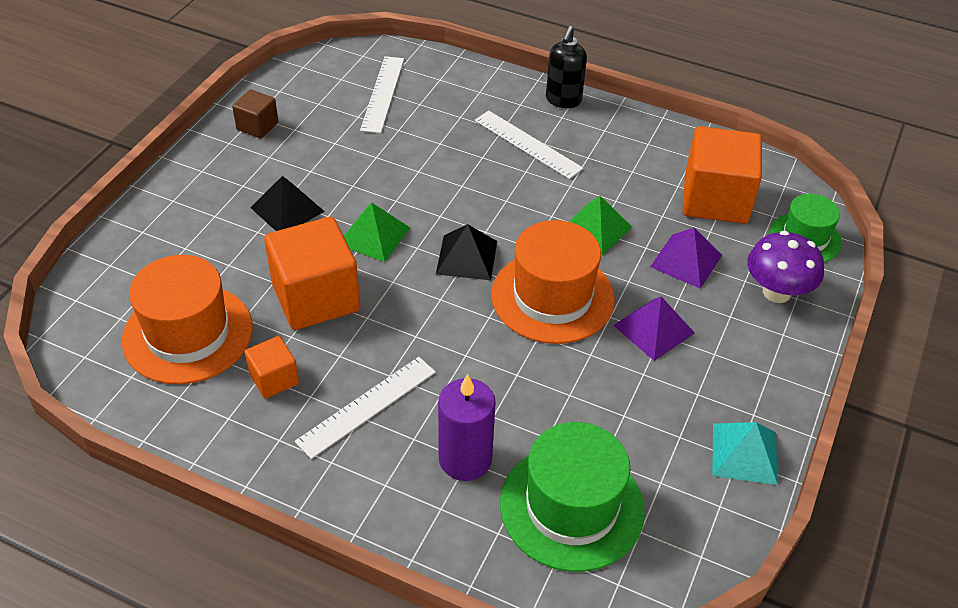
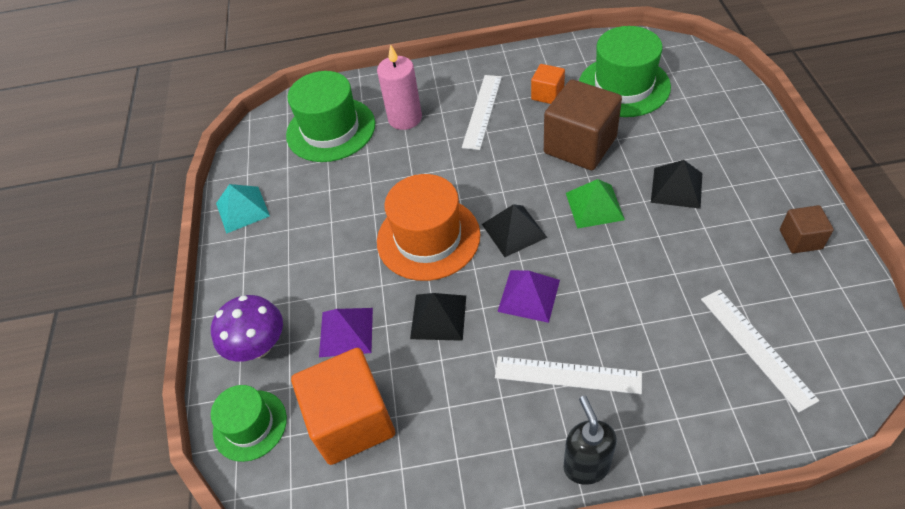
camera: 155 degrees right, 5 degrees up
(188, 334) = (623, 86): orange hat -> green hat
(316, 297) = (580, 145): orange cube -> brown cube
(465, 459) = (405, 118): purple candle -> pink candle
(595, 229) = (438, 316): green pyramid -> black pyramid
(653, 329) = (341, 257): purple pyramid -> purple pyramid (529, 295)

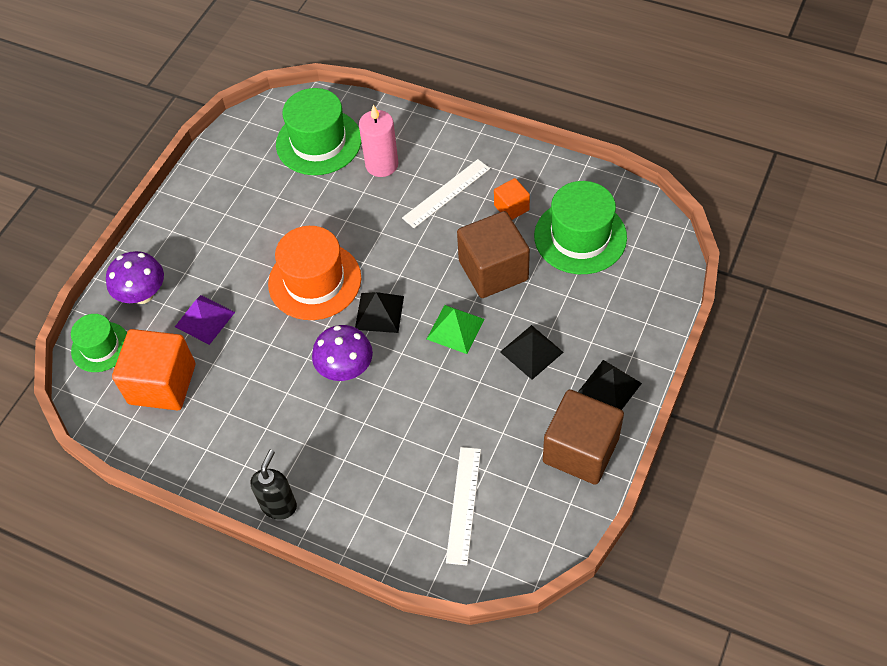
camera: 30 degrees right, 5 degrees up
(242, 209) = (206, 177): turquoise pyramid -> none
(438, 316) = (272, 346): black pyramid -> black pyramid (609, 387)
(529, 295) = (345, 369): purple pyramid -> purple mushroom
(567, 375) = (320, 441): white ruler -> none
(800, 239) = (580, 450): brown cube -> brown cube, size x1.98

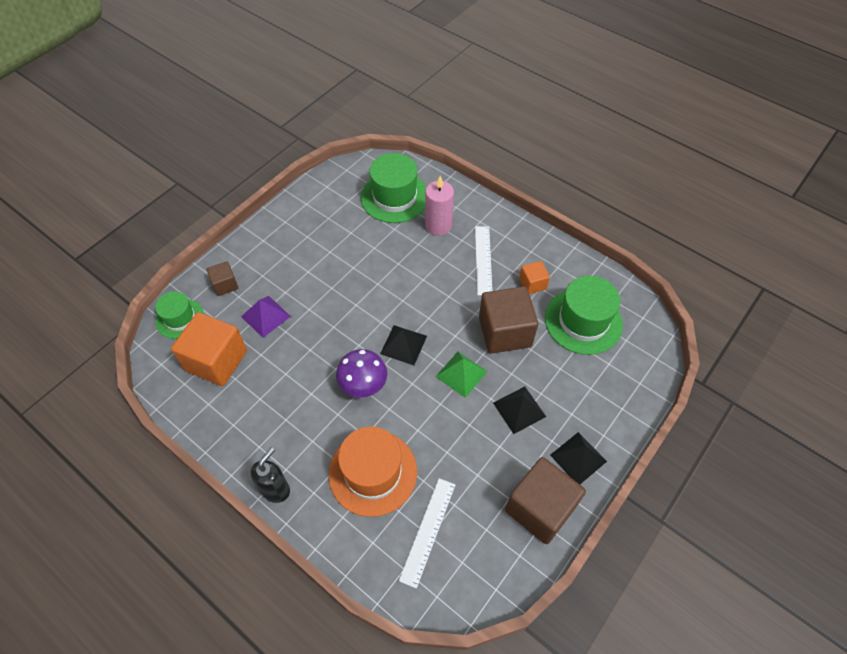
camera: 10 degrees right, 0 degrees up
(143, 294) = (225, 285): purple mushroom -> brown cube
(315, 281) = (360, 306): orange hat -> orange hat (373, 472)
(446, 193) = (483, 260): white ruler -> white ruler turned 60 degrees counterclockwise

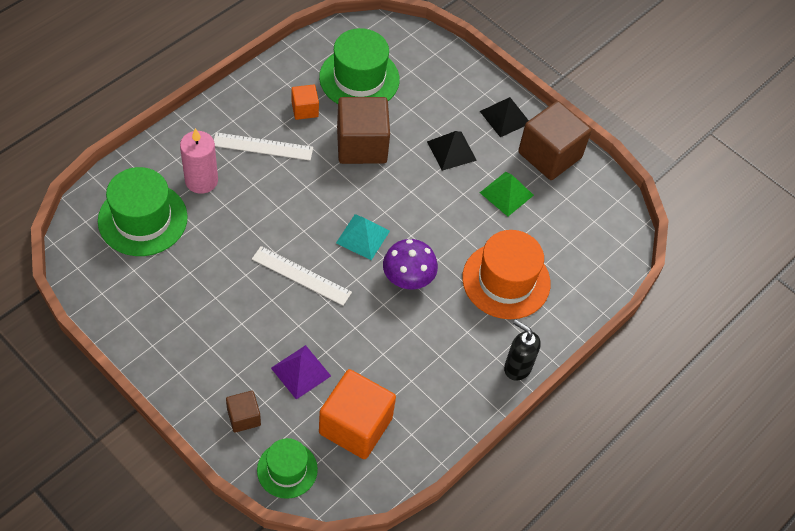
camera: 90 degrees left, 0 degrees up
(403, 345) = (363, 236): black pyramid -> turquoise pyramid
(428, 531) = (565, 243): white ruler -> white ruler (301, 276)
(461, 374) = (406, 191): green pyramid -> green pyramid (506, 193)

